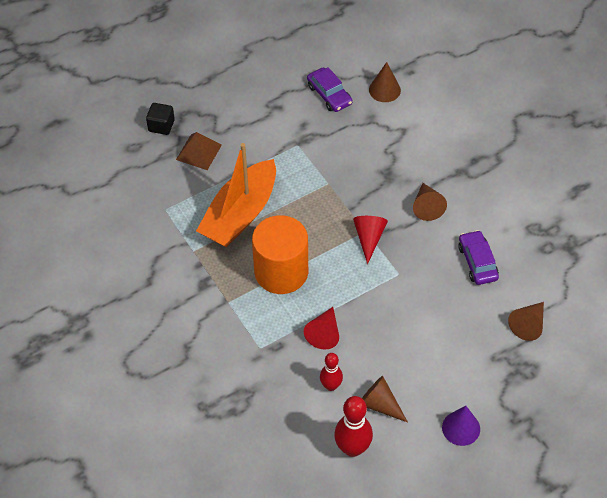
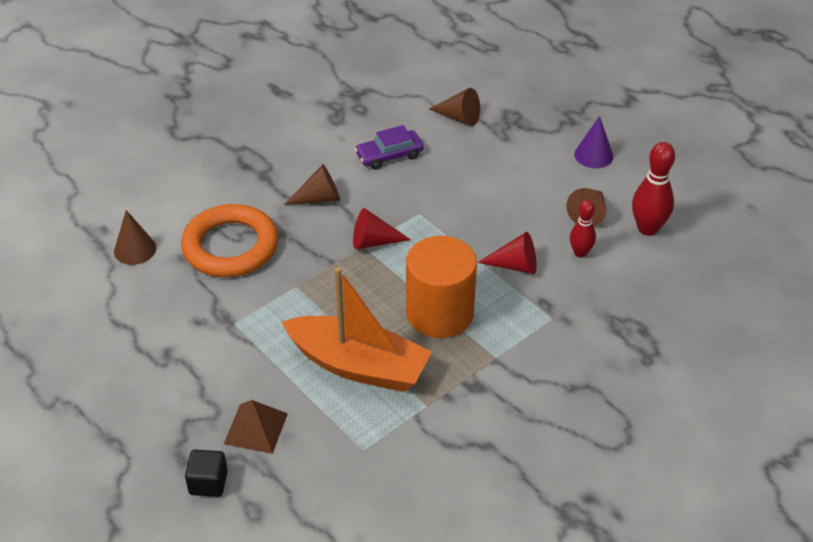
camera: 100 degrees left, 10 degrees down
(329, 95) = (144, 301): purple car -> none
(378, 146) = (230, 246): none -> orange ring

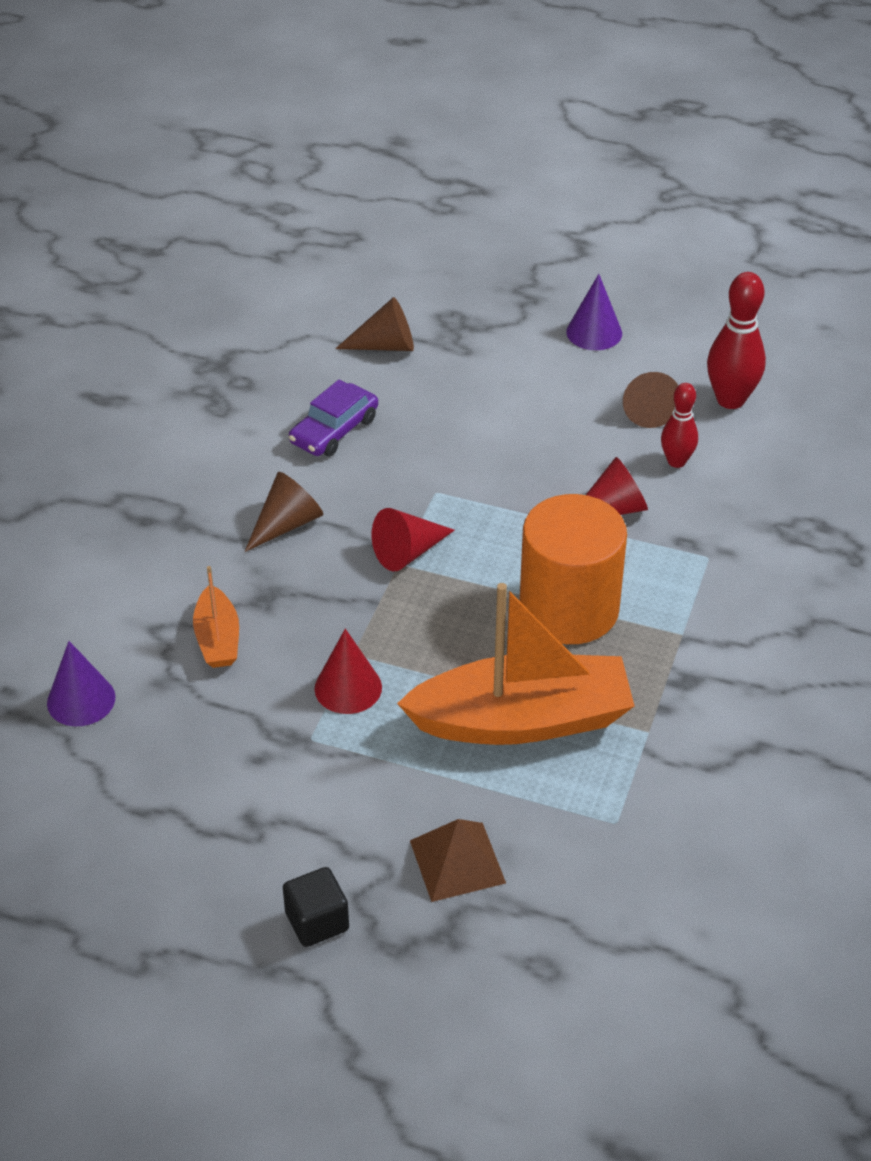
camera: 30 degrees left, 0 degrees up
(135, 249) = (81, 700): brown cone -> purple cone
(208, 483) = (455, 961): black cube -> black cube (317, 921)
(230, 246) = (218, 639): orange ring -> orange boat
(277, 304) = (348, 688): none -> red cone

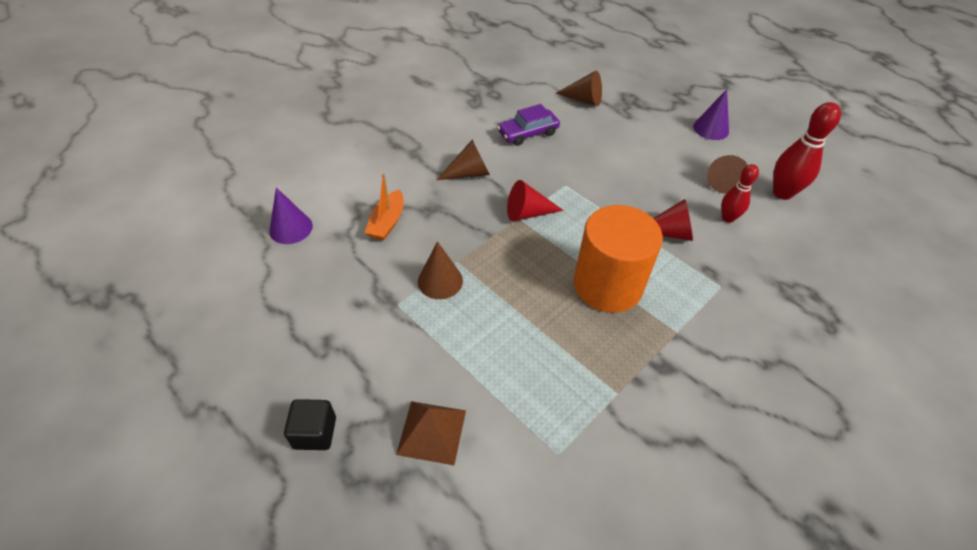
camera: 25 degrees right, 5 degrees up
(348, 688) = (440, 281): red cone -> brown cone
(522, 720) = (535, 347): orange boat -> none

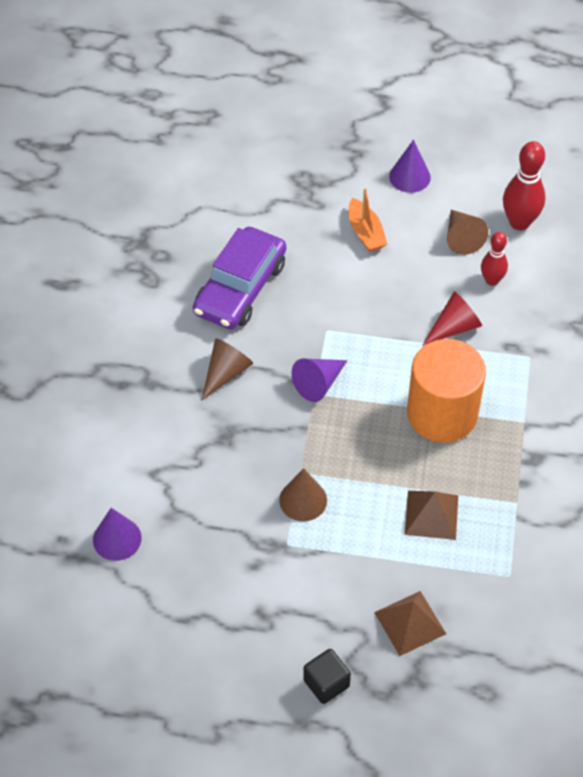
camera: 35 degrees left, 5 degrees up
(387, 222) = (201, 474): orange boat -> orange boat (365, 232)
(528, 133) = (240, 288): purple car -> purple car, size x1.60
(528, 213) = (319, 383): red cone -> purple cone
(531, 355) = (431, 515): none -> brown pyramid
(583, 99) = (259, 209): brown cone -> none

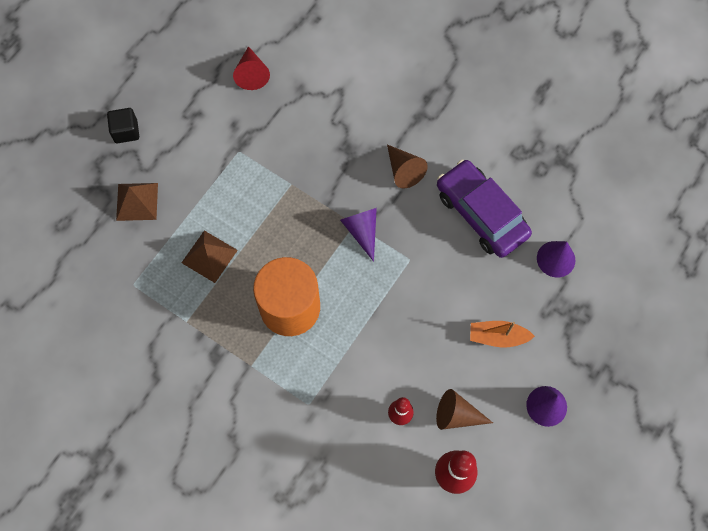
camera: 115 degrees right, 15 degrees up
(117, 539) = (300, 50): purple cone -> purple cone (556, 259)
(303, 500) = (267, 176): brown cone -> none
(454, 327) = (366, 359): red cone -> red cone (252, 74)

